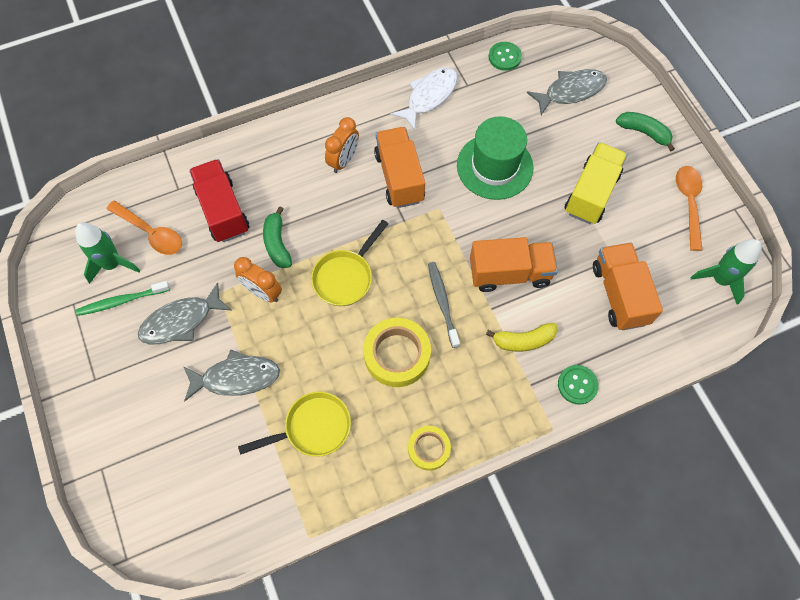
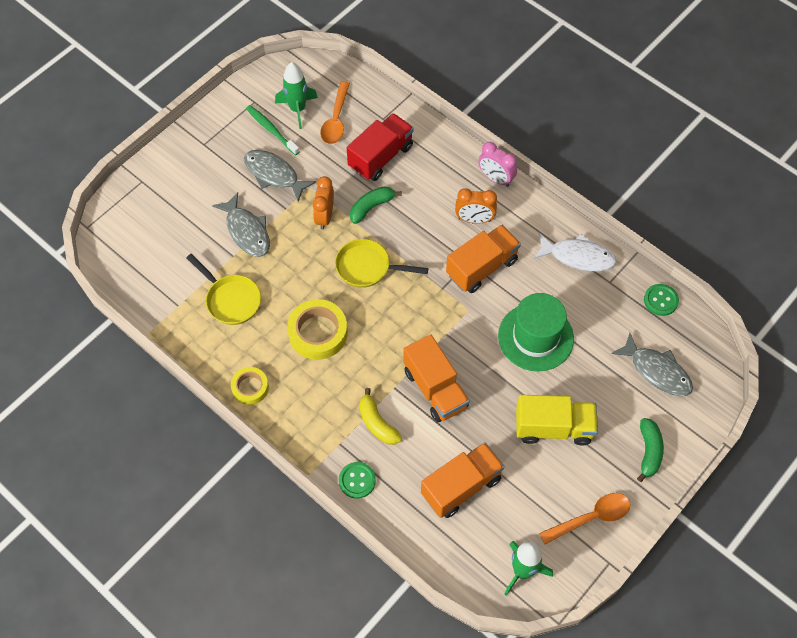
camera: 65 degrees right, 5 degrees down
(309, 123) = (495, 178): none -> pink clock
(442, 302) = (381, 348): grey toothbrush -> none

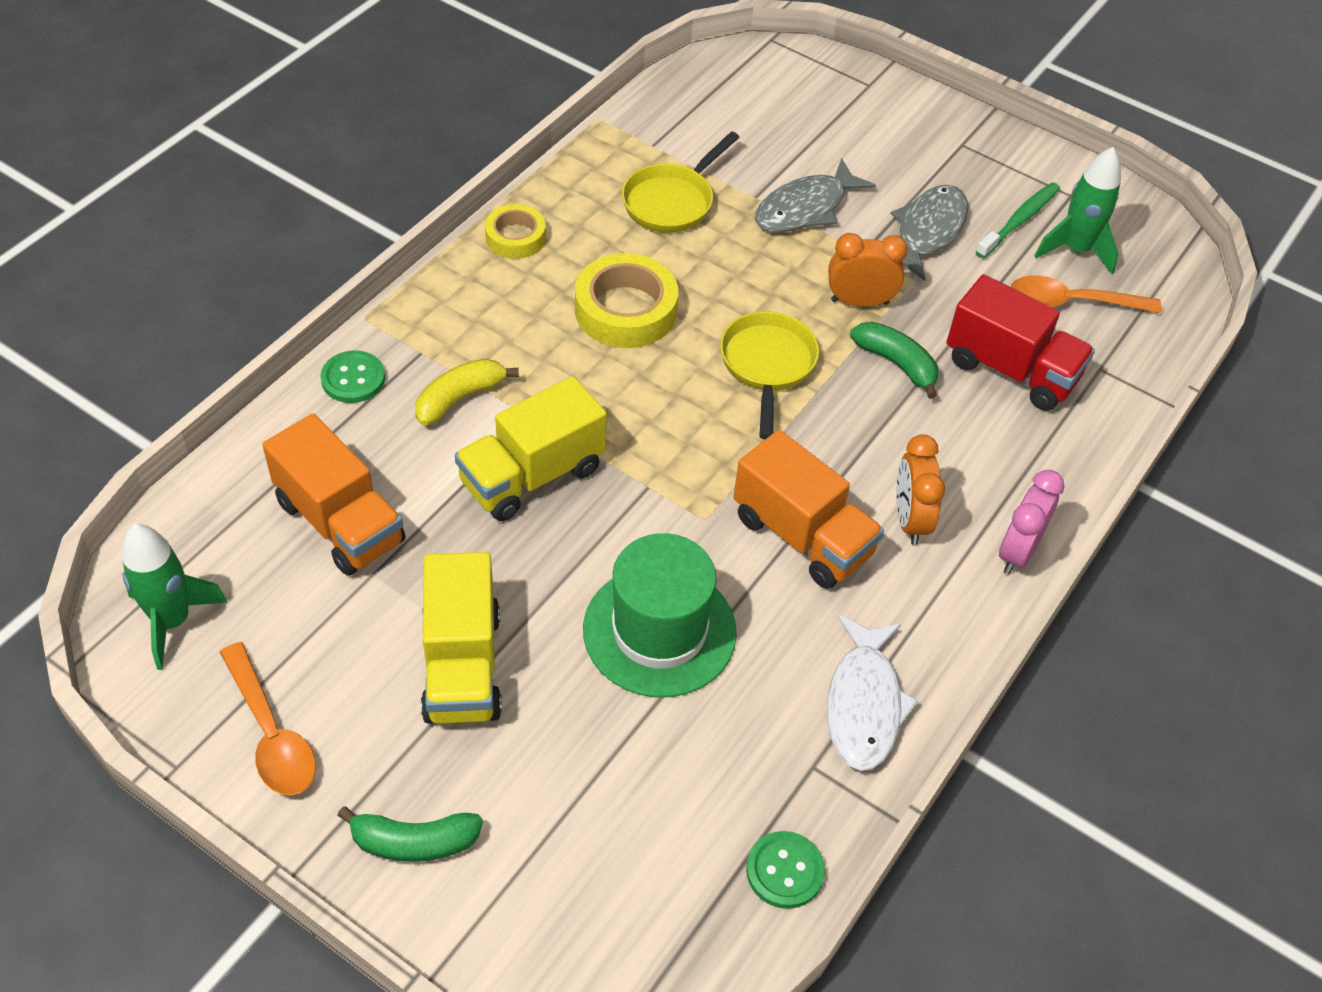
camera: 80 degrees right, 10 degrees down
(435, 389) = (532, 475): orange truck -> yellow truck
(657, 371) = (606, 860): grey fish -> none

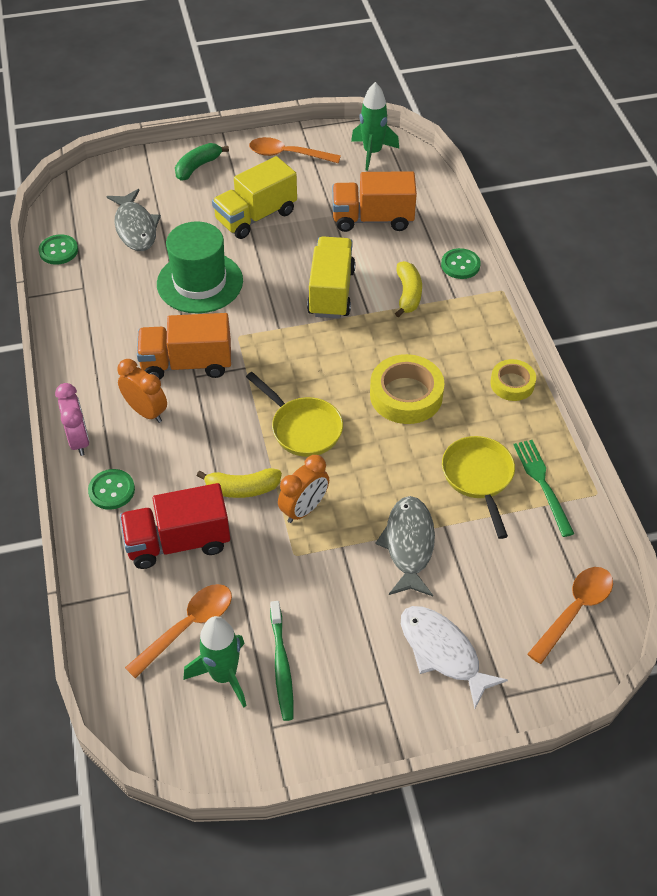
camera: 135 degrees right, 0 degrees up
(462, 665) = (256, 216): yellow truck -> yellow truck turned 75 degrees counterclockwise
(627, 157) = (542, 483): none -> green fork
(742, 81) = (574, 610): none -> orange spoon
(864, 704) = (86, 322): white fish -> white fish (443, 652)
(896, 364) = (242, 489): green banana -> yellow banana
(928, 231) = (324, 598): grey fish -> grey fish (135, 228)
(1031, 468) = (111, 490): none -> green button

